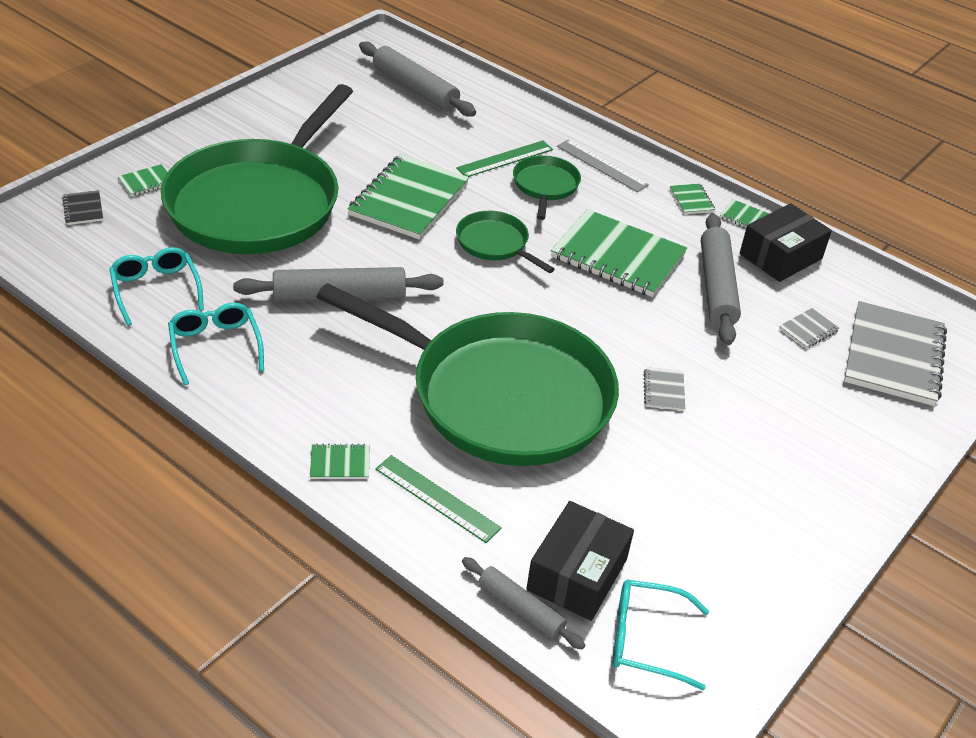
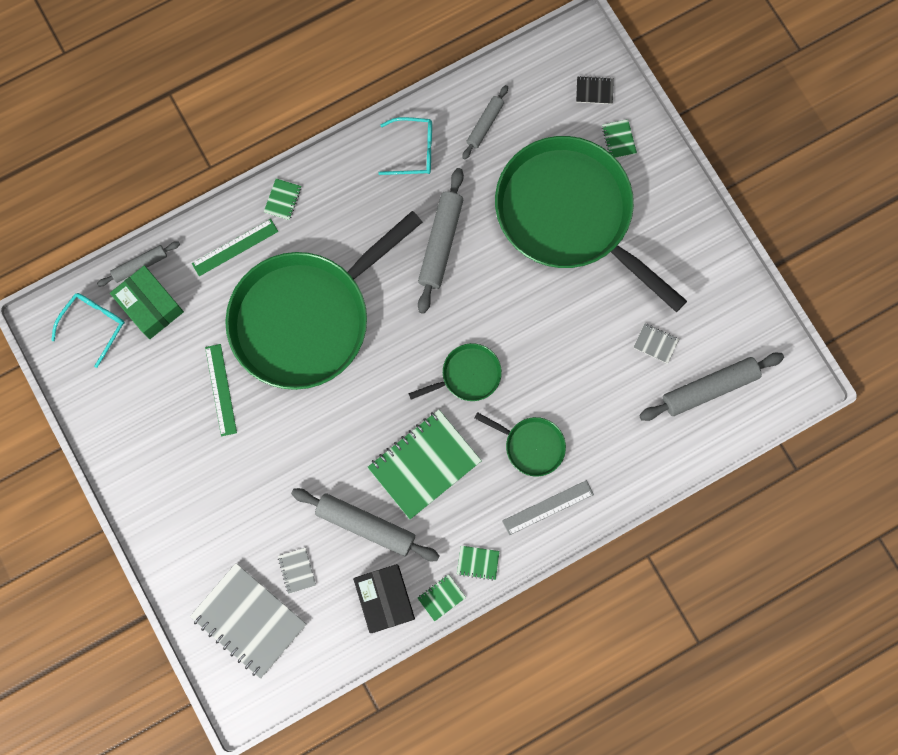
camera: 115 degrees right, 35 degrees up
(156, 289) = (485, 124): turquoise glasses -> grey rolling pin
(408, 200) = (542, 328): green notebook -> none
(505, 159) = (579, 427): green ruler -> green ruler (221, 389)
(577, 574) = (150, 306): black box -> green box
(663, 390) = (274, 429): grey notebook -> grey notebook (655, 343)

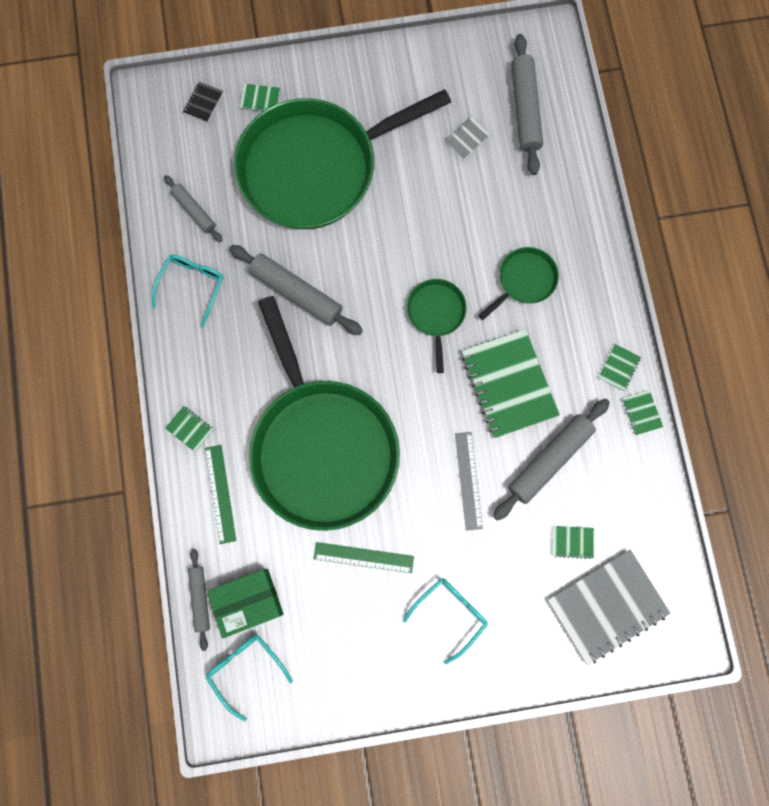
camera: 70 degrees left, 0 degrees up
(197, 482) = (450, 613): none -> turquoise glasses
(297, 570) = (572, 542): grey notebook -> green notebook
(385, 599) = (626, 466): black box -> none
(547, 507) = (587, 287): grey ruler -> grey ruler (468, 480)

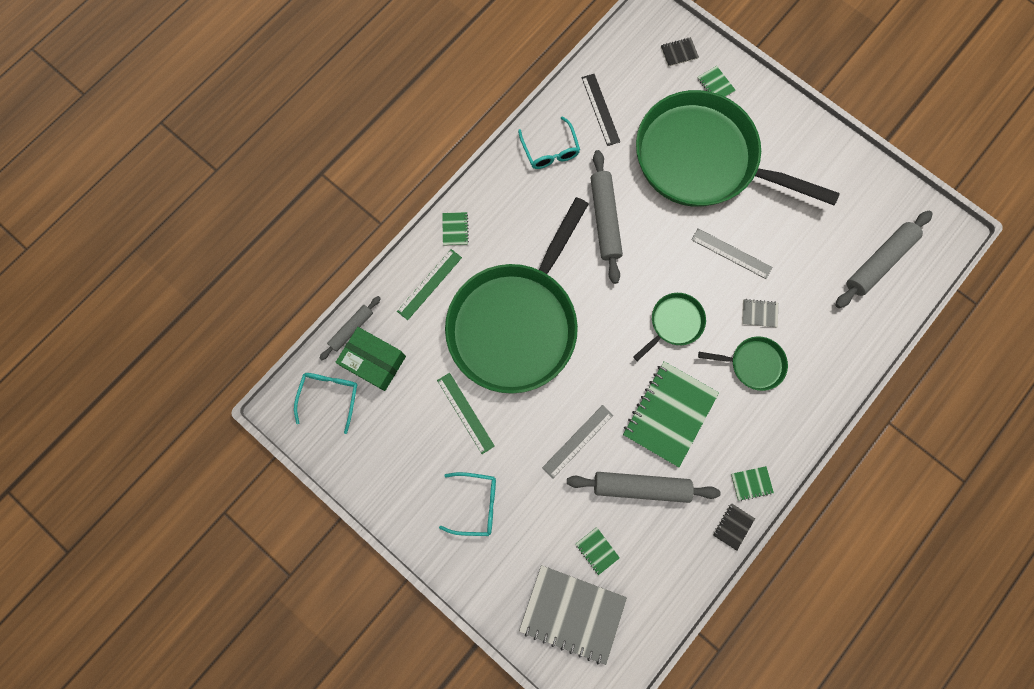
camera: 50 degrees right, 0 degrees up
(192, 286) = (550, 150): turquoise glasses -> turquoise glasses turned 90 degrees clockwise
(194, 211) = (600, 109): grey rolling pin -> black ruler
(417, 216) = (731, 253): none -> grey ruler
(467, 138) = (818, 240): grey notebook -> grey notebook (759, 313)
(641, 413) = (733, 526): green notebook -> black notebook

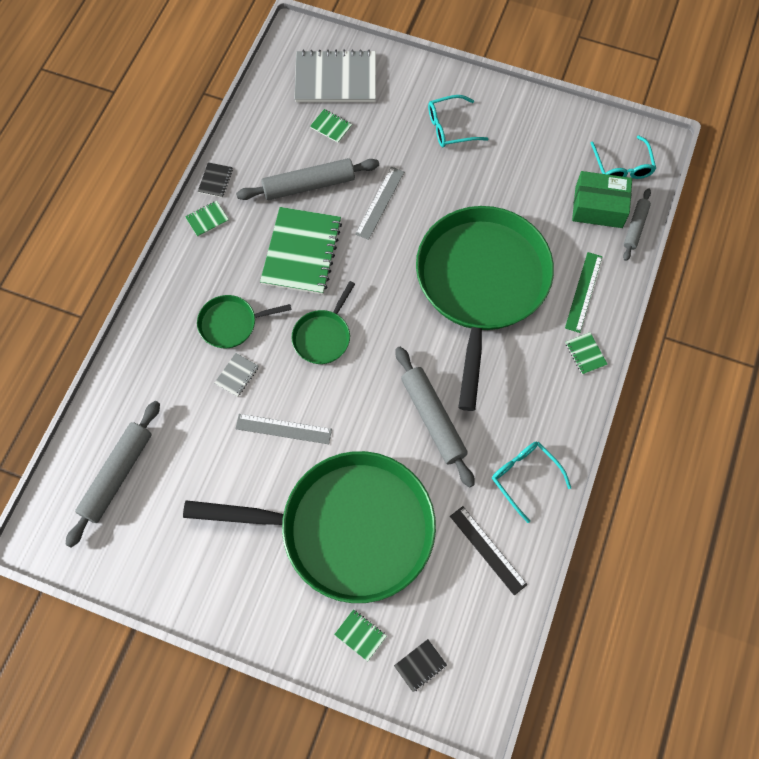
camera: 160 degrees right, 10 degrees down
(465, 412) = (493, 193): green ruler -> none
(759, 313) = (237, 375): grey notebook -> grey notebook turned 45 degrees counterclockwise

